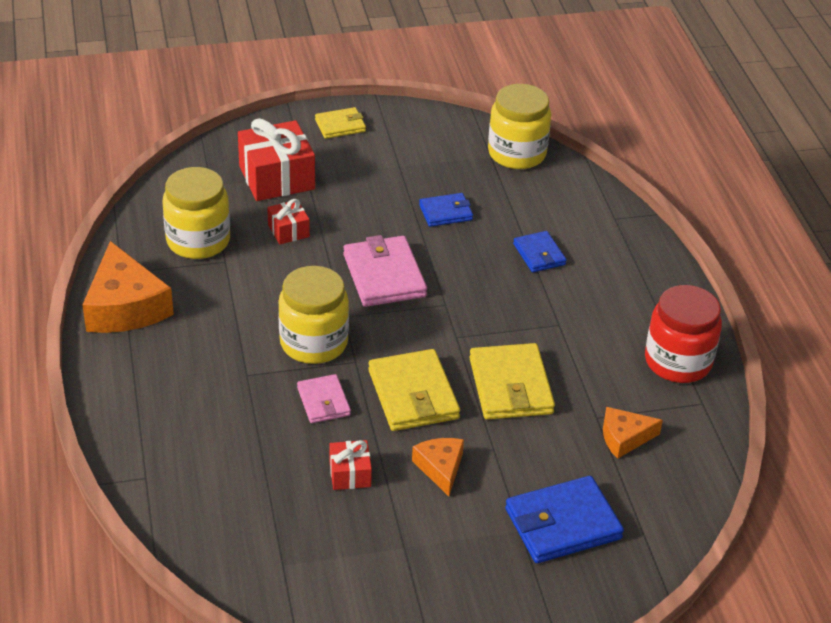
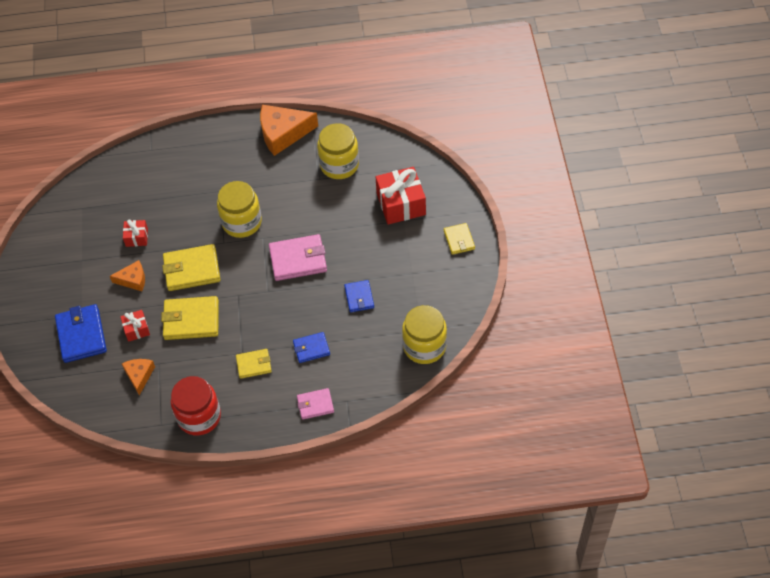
camera: 100 degrees right, 15 degrees up
(288, 231) = (345, 210): red gift -> red gift (136, 329)
(323, 401) = (193, 226): pink wallet -> pink wallet (315, 405)
(577, 310) = (254, 365): none -> yellow wallet

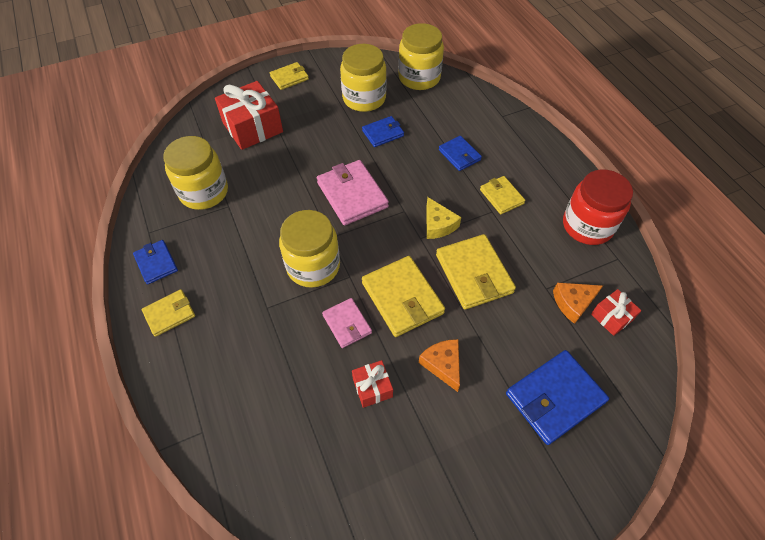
camera: 110 degrees left, 0 degrees up
(136, 329) = (514, 331): red gift -> red gift (611, 317)
(238, 139) = (169, 314): none -> yellow wallet
(245, 310) = (438, 224): none -> yellow cheese
(283, 133) = (156, 263): orange cheese -> blue wallet
(315, 405) = (519, 136): pink wallet -> pink wallet (347, 324)
(410, 293) = (364, 98): none -> yellow jar

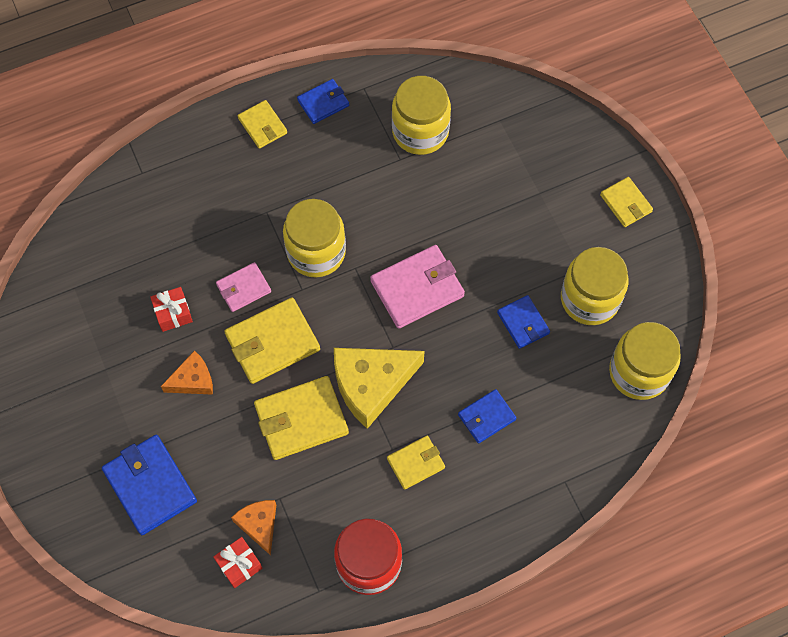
camera: 90 degrees right, 10 degrees up
(252, 127) = (527, 169): red gift -> none
(438, 224) = (372, 384): yellow cheese -> yellow cheese, size x1.82

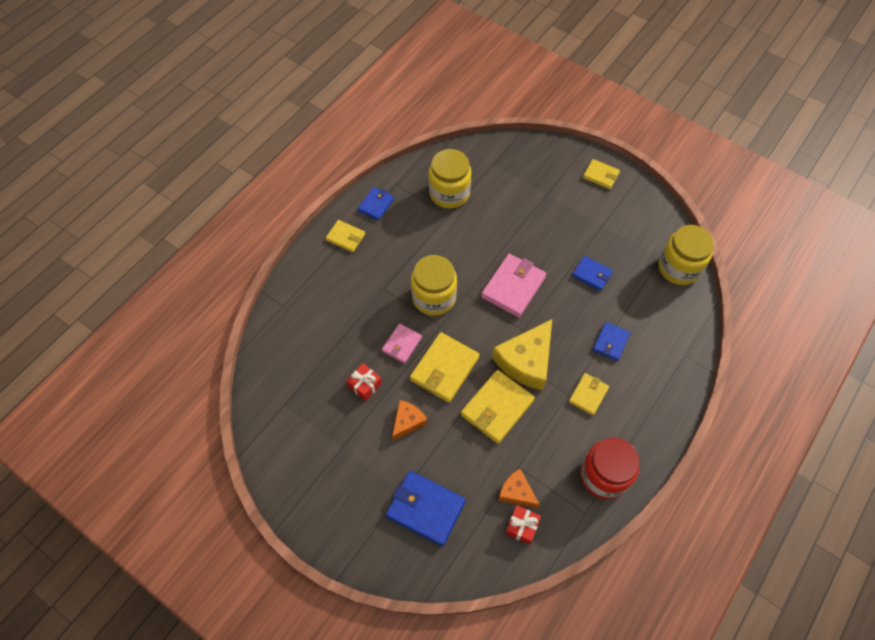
camera: 30 degrees left, 5 degrees down
(589, 299) = (620, 240): yellow jar -> none

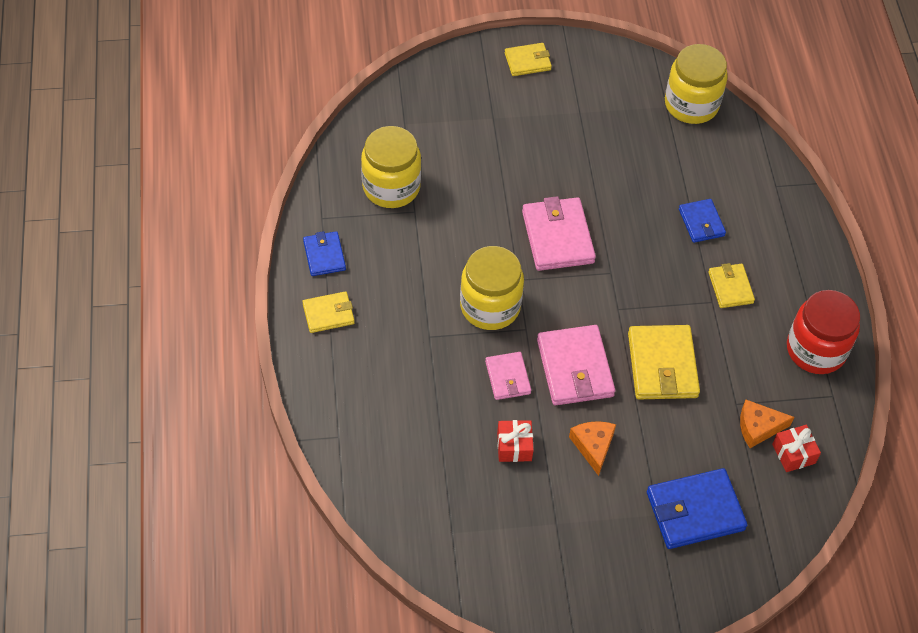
camera: 45 degrees left, 5 degrees down
(444, 369) = (574, 368): yellow wallet -> pink wallet
(526, 361) = (644, 299): yellow cheese -> none
(591, 274) = (619, 169): blue wallet -> none

